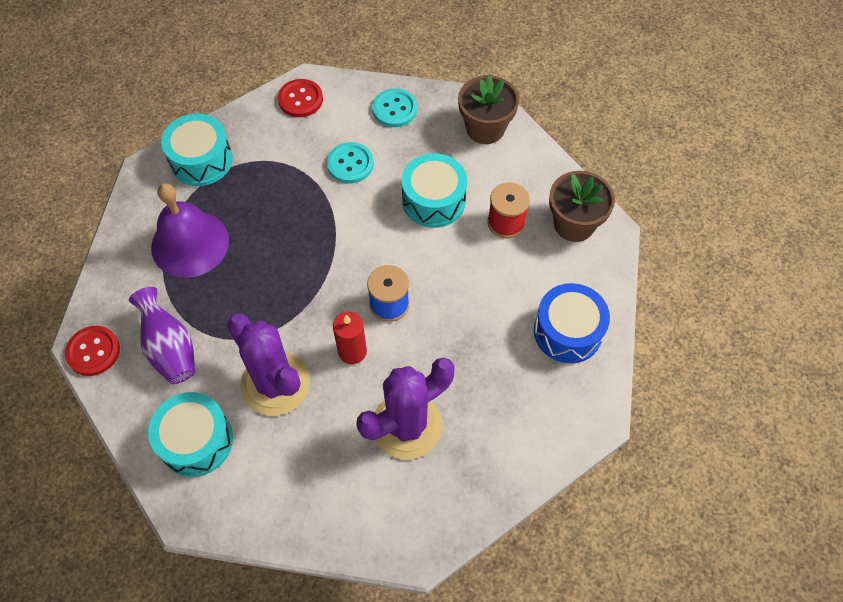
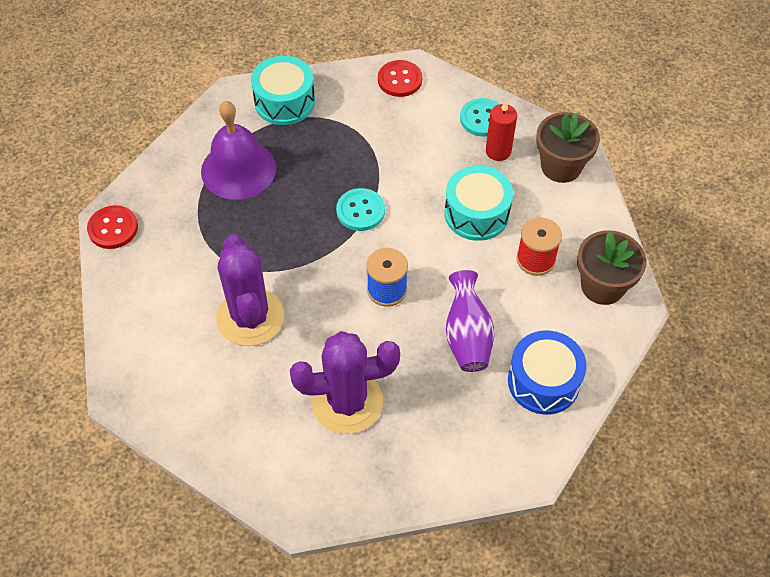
camera: 25 degrees right, 5 degrees down
(170, 348) = (177, 251): purple vase -> purple vase (467, 336)
(196, 441) = (159, 337): turquoise drum -> none
(350, 164) = (415, 153): turquoise button -> turquoise button (360, 211)
(352, 351) = (332, 317): red candle -> red candle (498, 151)

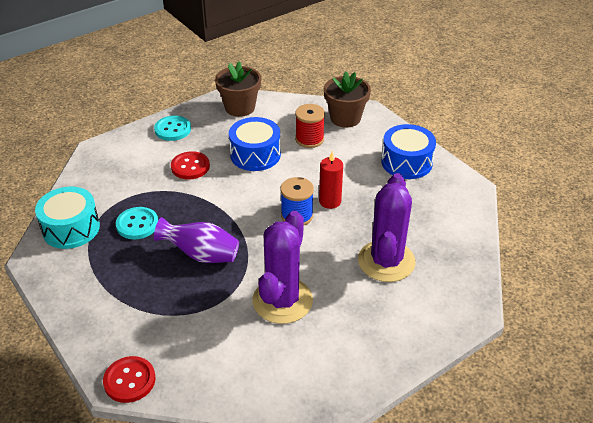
camera: 70 degrees left, 15 degrees down
(238, 169) = (123, 274): purple bell -> none
(250, 317) = (282, 301): purple cactus -> purple cactus turned 75 degrees counterclockwise
(360, 211) = (215, 211): turquoise button -> turquoise button (137, 224)
(400, 80) = (102, 159): red button -> red button (190, 167)
(467, 336) = (356, 186): purple vase -> purple vase (201, 255)
(476, 214) = (255, 155): turquoise drum -> blue drum
(498, 151) = (207, 130): red candle -> red candle (330, 201)

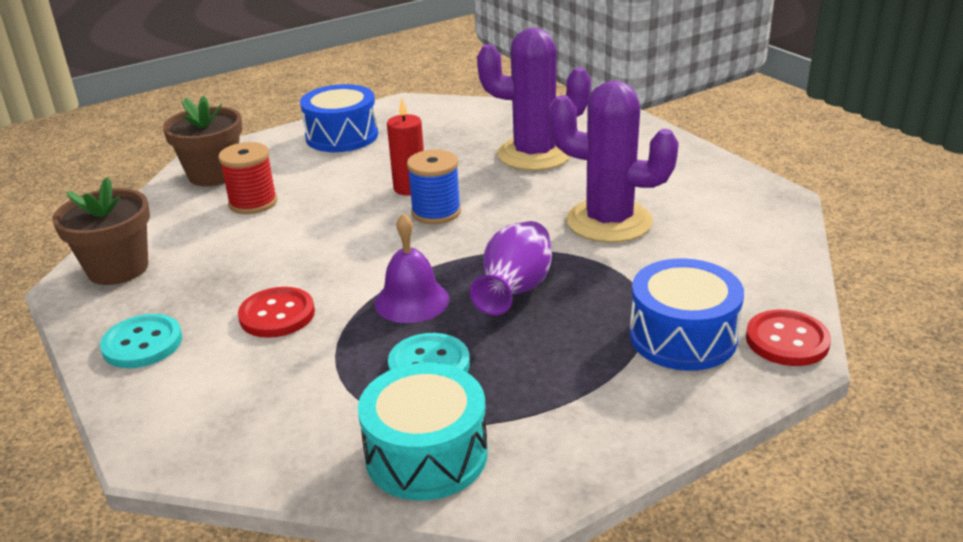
camera: 85 degrees left, 10 degrees down
(196, 213) = (412, 300): none -> purple bell
(255, 155) = (271, 249): blue drum -> blue drum (682, 337)

